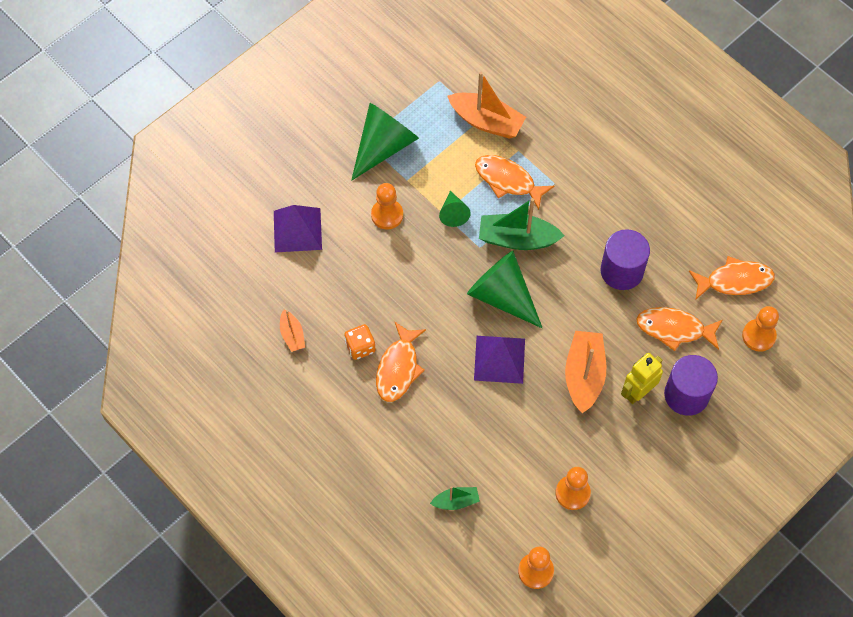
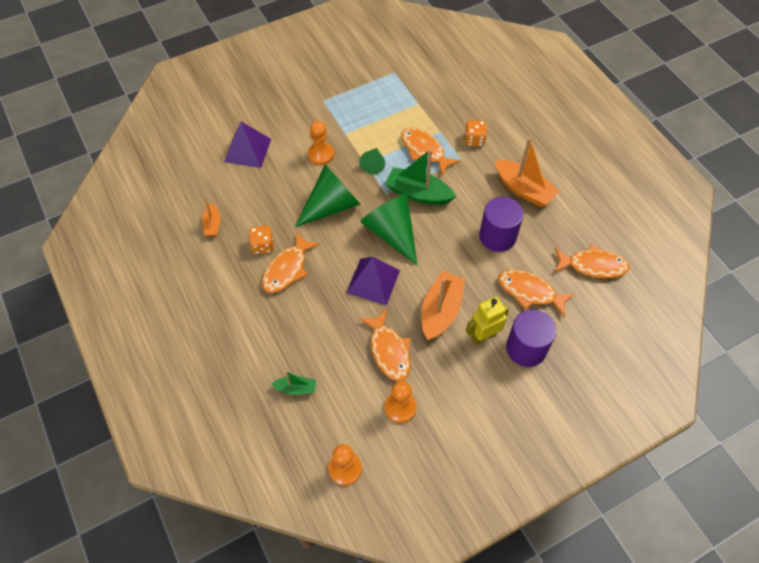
camera: 15 degrees right, 5 degrees down
(383, 146) = (336, 107): green cone -> green cone (331, 206)
(486, 121) = (421, 106): orange boat -> orange boat (523, 189)
(542, 434) = (389, 351): none -> orange fish
(562, 153) = (474, 140): none -> orange dice
(758, 336) = (603, 314): orange pawn -> none

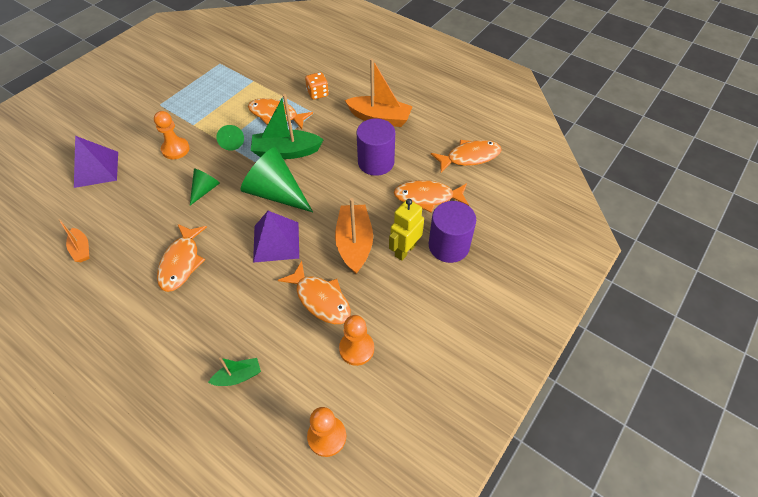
camera: 25 degrees left, 5 degrees down
(262, 246) = (146, 250): orange dice -> none
(331, 206) = (205, 190): green cone -> green cone, size x0.51

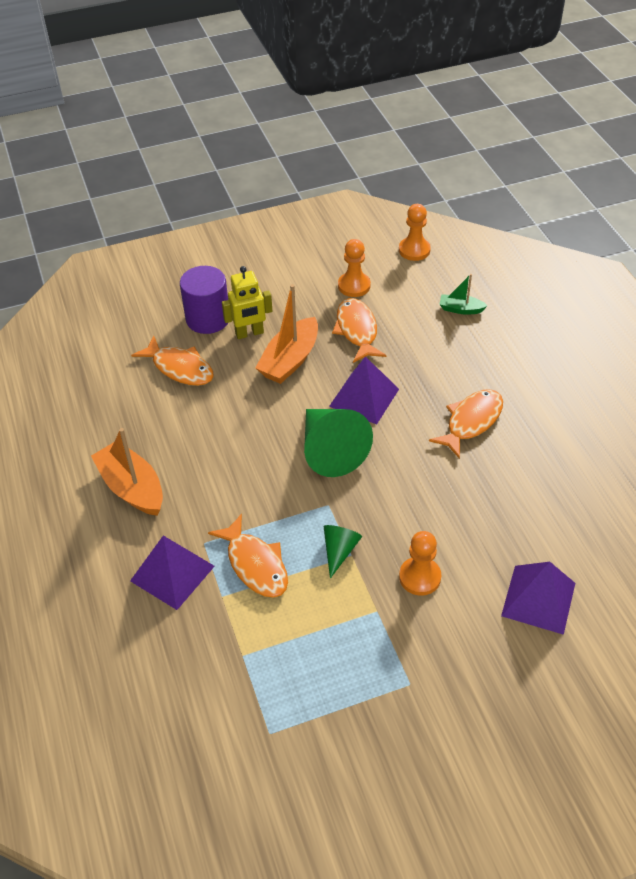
camera: 145 degrees left, 5 degrees down
(81, 249) = (577, 488): orange boat -> none
(205, 190) = (408, 495): green cone -> none
(286, 152) = (282, 498): green boat -> none
(317, 93) = (172, 573): orange dice -> purple pyramid
(376, 162) = (193, 431): purple cylinder -> none
(469, 157) = (91, 387): orange fish -> none

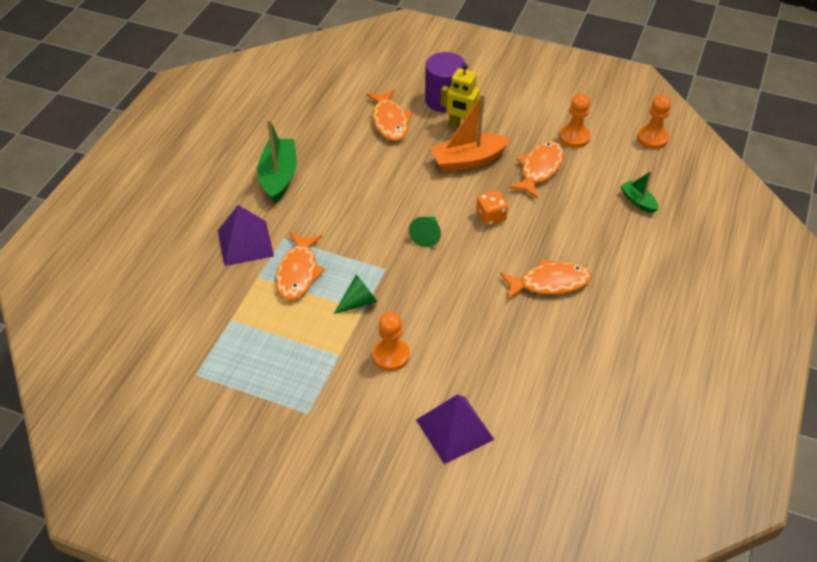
camera: 40 degrees right, 0 degrees up
(132, 487) = (279, 176): orange boat -> green boat
(330, 450) = (427, 235): green cone -> green cone, size x0.51
(364, 397) = (491, 217): purple pyramid -> orange dice

